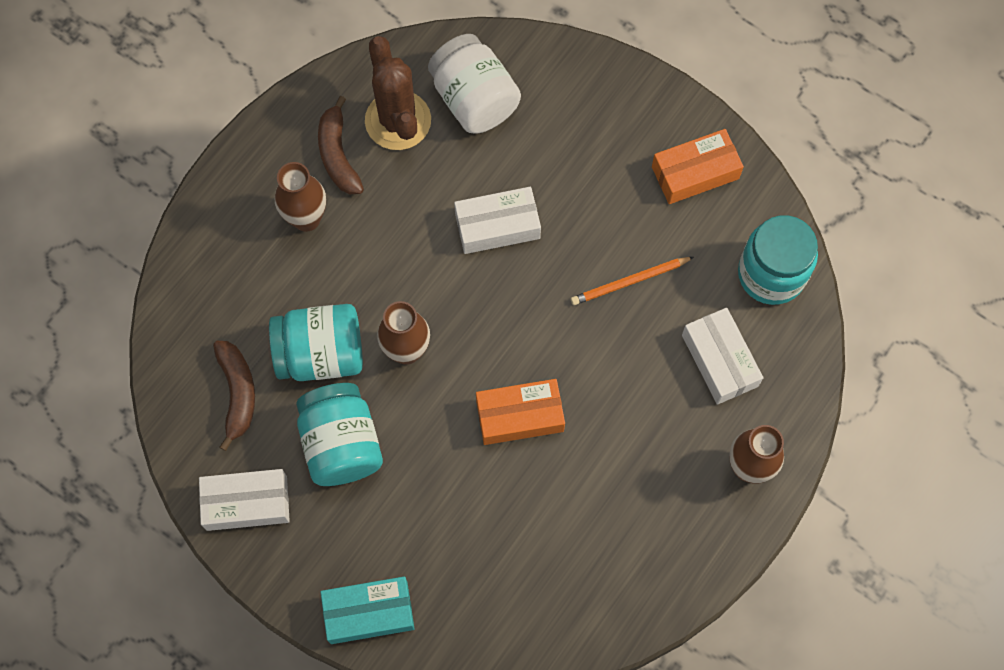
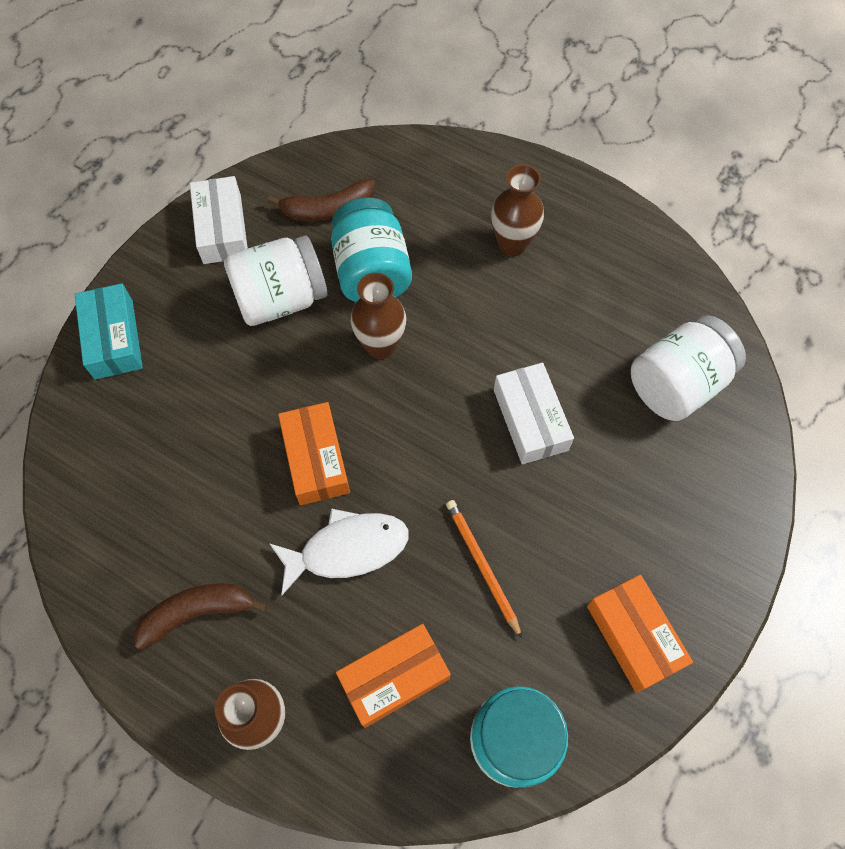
camera: 85 degrees right, 5 degrees down
(338, 155) = (586, 264): brown banana -> brown banana (197, 613)
(341, 444) = (281, 299): turquoise jar -> white jar
(398, 120) = (635, 313): brown cactus -> none
(607, 392) = (347, 549): none -> white fish
(719, 360) = (394, 678): white box -> orange box

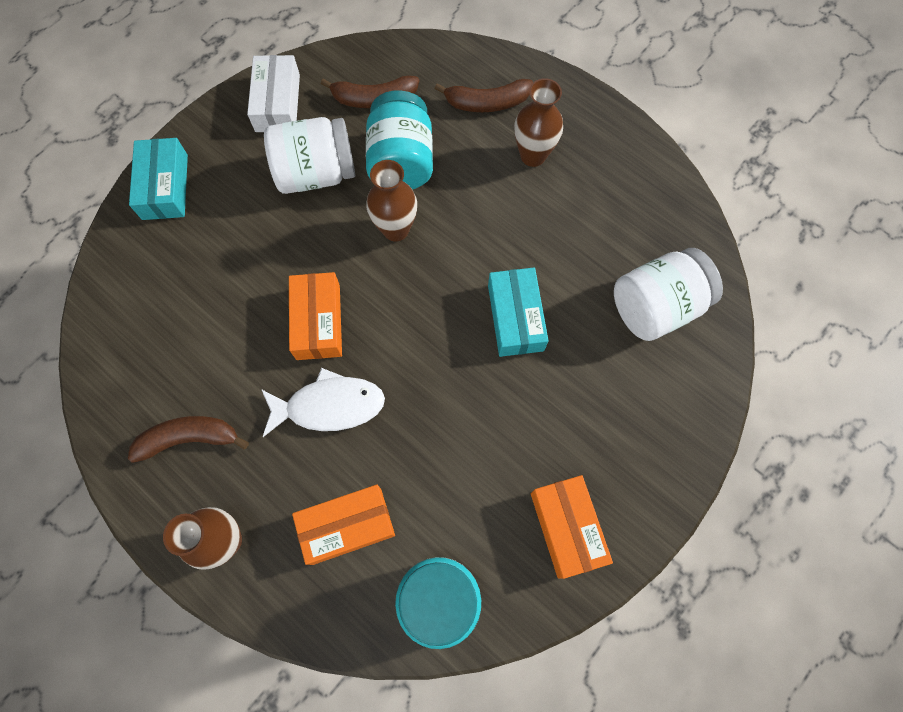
camera: 10 degrees right, 5 degrees up
(451, 196) = (487, 103): none -> brown banana
(482, 566) = (444, 441): orange pencil -> none
(530, 420) = (515, 317): white box -> turquoise box

